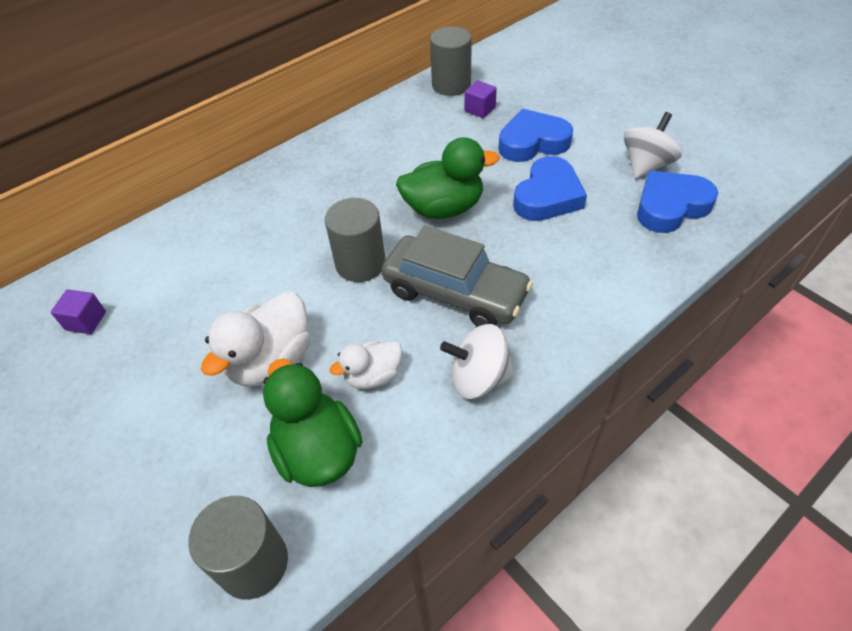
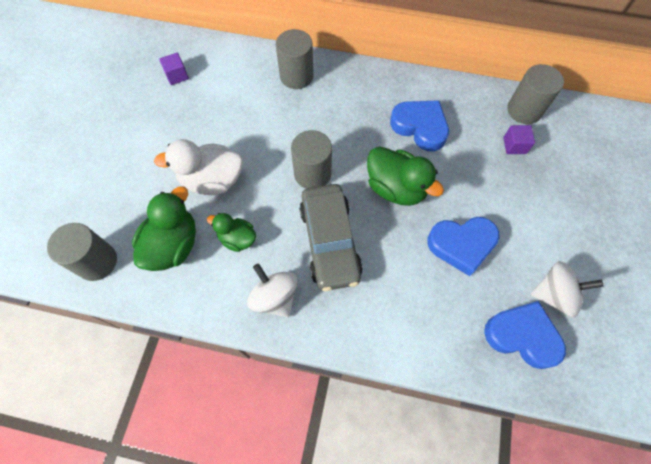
camera: 50 degrees right, 15 degrees up
(227, 213) = (296, 76): none -> grey cylinder
(373, 376) = (237, 238): white duck -> green duck
(532, 142) = (510, 202): blue heart -> blue heart (420, 127)

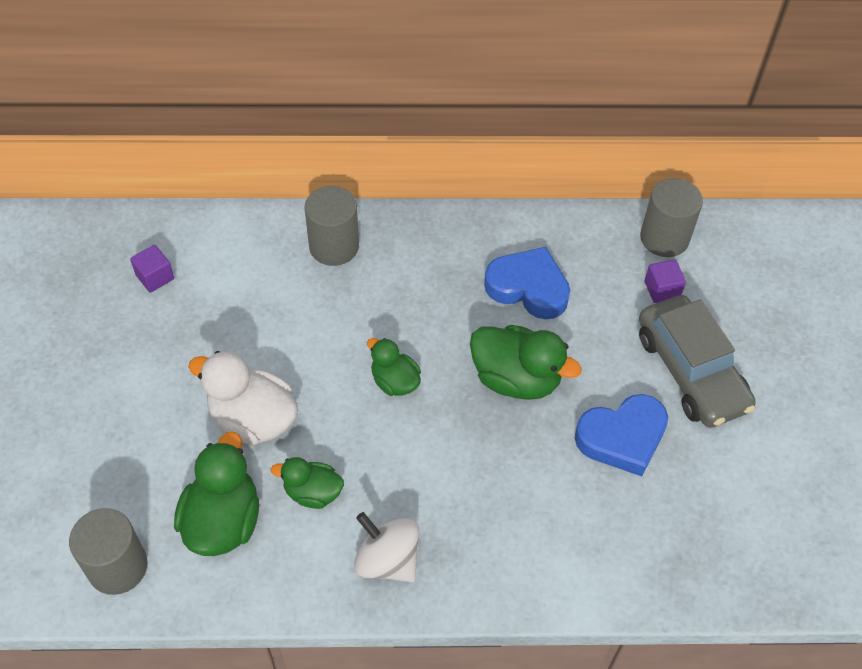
camera: 15 degrees left, 10 degrees down
(212, 180) = (253, 419): white duck -> white duck turned 45 degrees clockwise
(312, 174) = (394, 381): grey cylinder -> green duck
(329, 242) = (443, 470): grey car -> grey car (690, 371)
(522, 336) = (726, 538): blue heart -> none
(554, 294) = (756, 477): white spinning top -> none

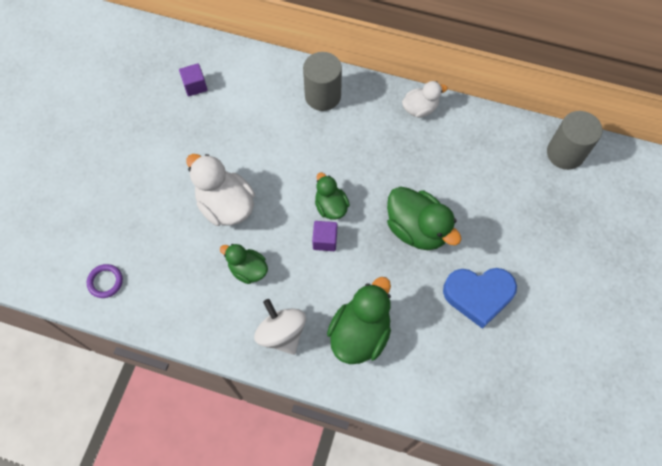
camera: 20 degrees right, 10 degrees up
(117, 566) = (105, 282): grey cylinder -> purple ring
(223, 520) = (182, 271): green duck -> green duck (360, 333)
(466, 230) = (420, 109): none -> white duck
(528, 288) = (450, 164): blue heart -> none
(662, 289) = (548, 192): purple cube -> purple cube (325, 240)
(690, 371) = (547, 261): grey car -> none

